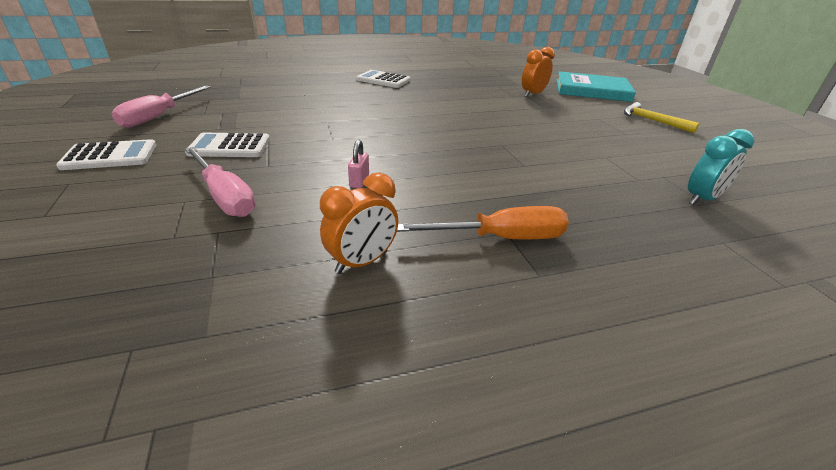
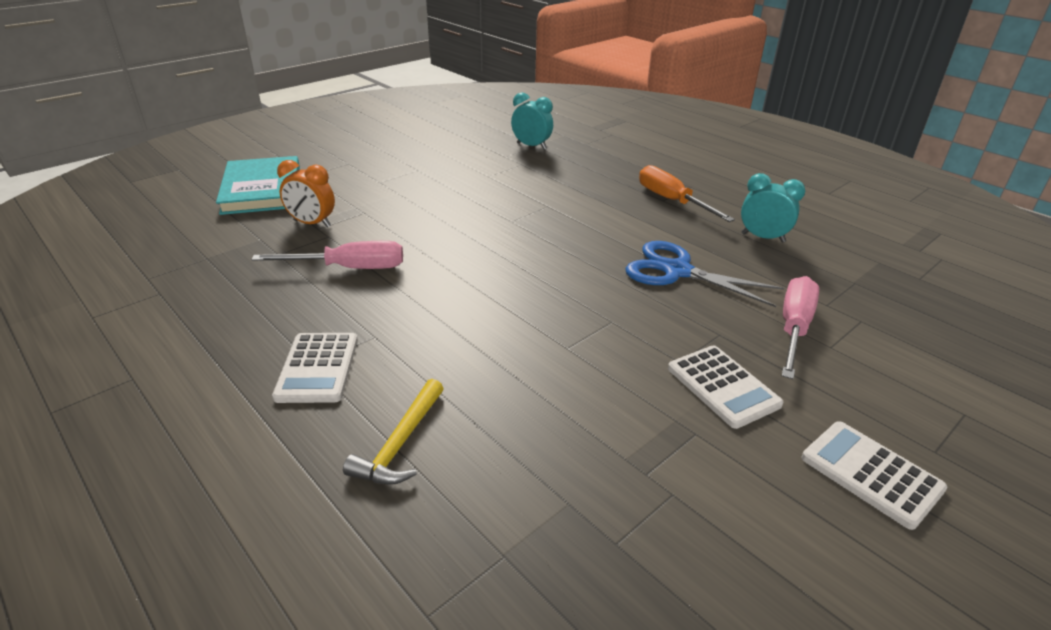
camera: 115 degrees left, 0 degrees up
(159, 116) = (745, 543): pink screwdriver -> pink screwdriver (349, 268)
(359, 181) = (676, 271): pink padlock -> blue scissors
(362, 262) = (763, 237): orange clock -> turquoise clock
(652, 121) = (364, 158): yellow hammer -> yellow hammer (400, 443)

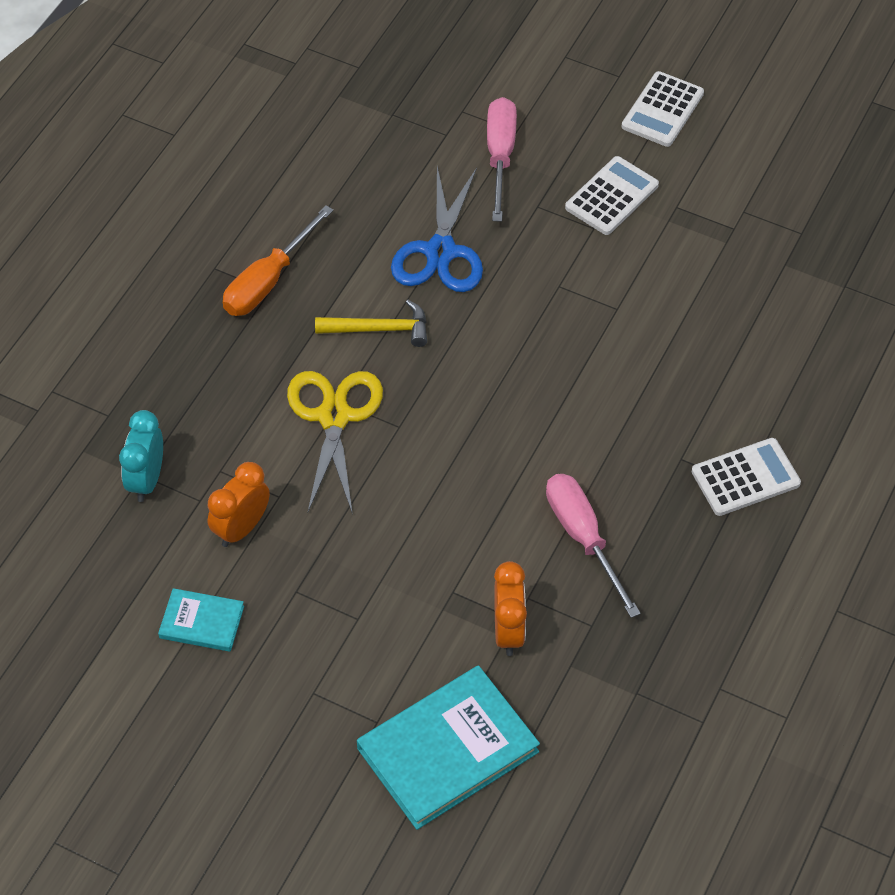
camera: 110 degrees left, 20 degrees up
(400, 443) = (791, 379): yellow hammer -> yellow hammer (379, 329)
(424, 145) = (201, 622): none -> turquoise book
(475, 163) = (241, 528): none -> orange clock
(537, 201) = (334, 416): none -> yellow scissors
(763, 237) = (328, 188): turquoise clock -> none
(793, 328) = (500, 156): pink screwdriver -> pink screwdriver turned 90 degrees clockwise

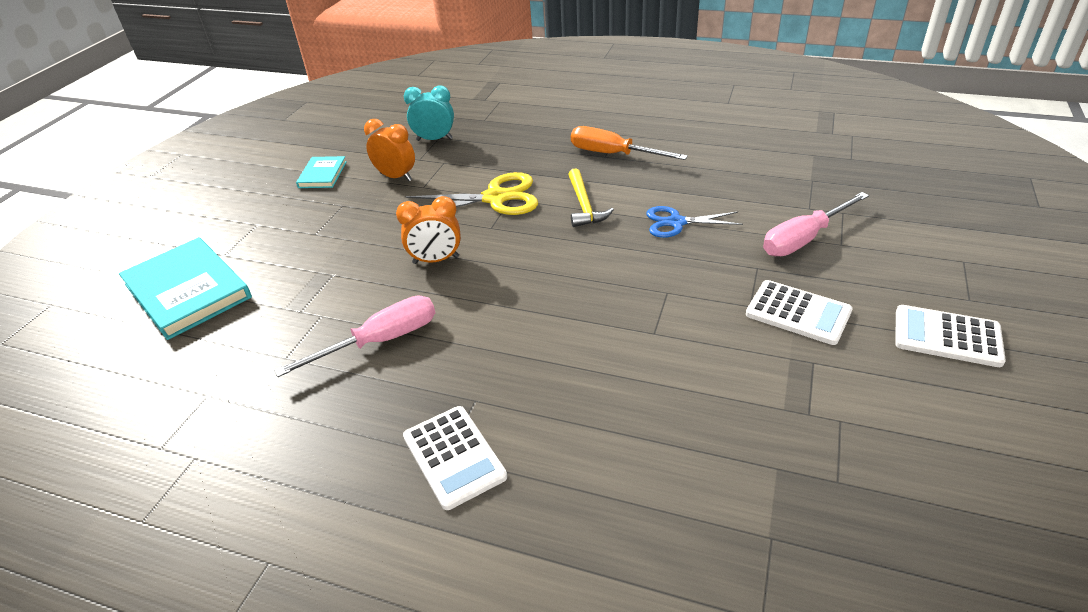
camera: 85 degrees right, 15 degrees down
(440, 252) = (676, 222): blue scissors -> blue scissors, size x0.66
(500, 156) = (804, 239): pink screwdriver -> pink screwdriver turned 150 degrees clockwise
(508, 631) = (289, 308): orange clock -> orange clock (436, 260)

